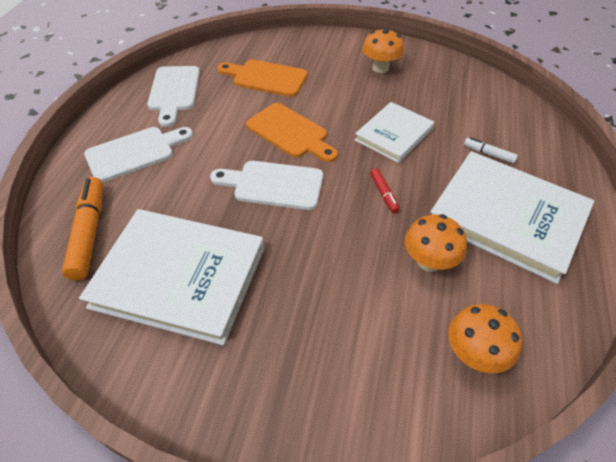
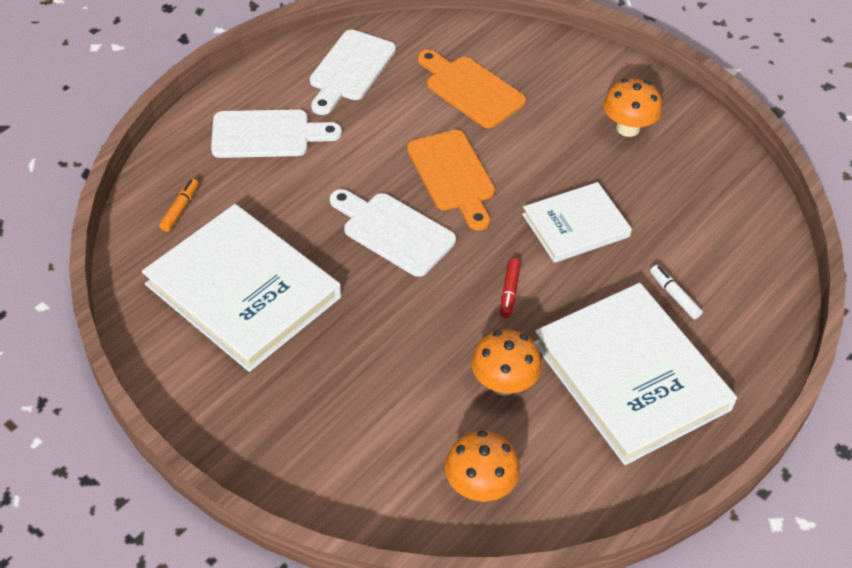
camera: 25 degrees right, 0 degrees up
(89, 232) = (180, 209): orange marker -> orange marker, size x0.51

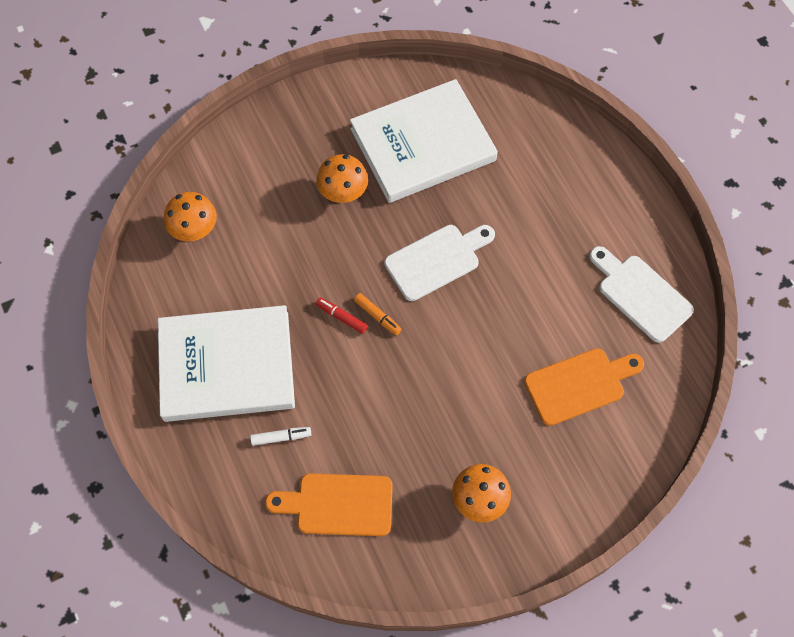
camera: 115 degrees right, 15 degrees up
(180, 209) = (520, 127): orange marker -> orange marker (377, 316)
(267, 134) = (580, 206): white cutting board -> none
(453, 175) = (479, 326): orange cutting board -> orange cutting board (338, 504)
(503, 383) = (264, 278): orange mushroom -> orange mushroom (343, 193)
(575, 225) = (385, 397): white book -> none

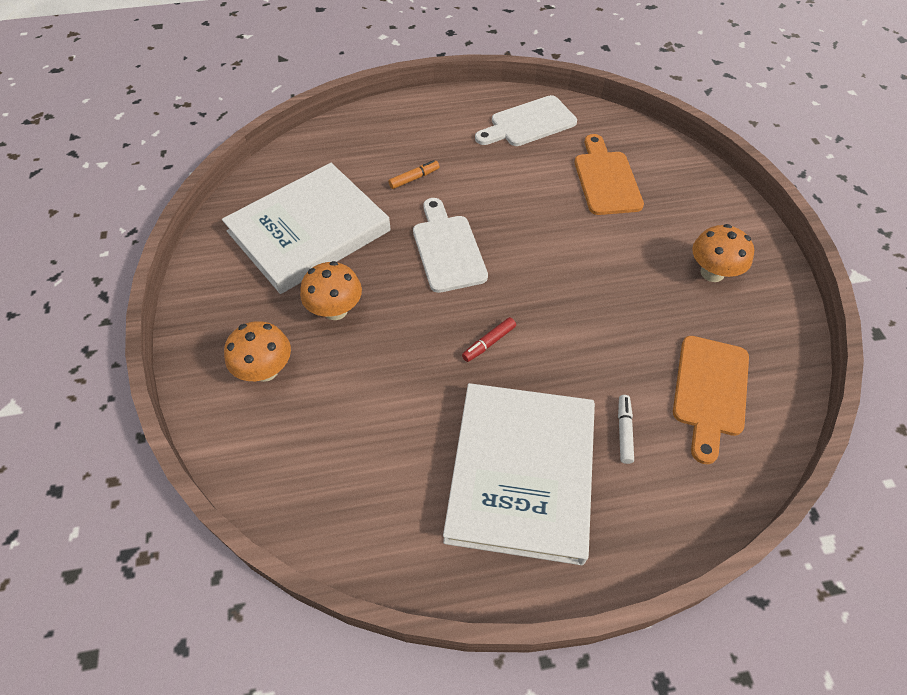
camera: 75 degrees left, 10 degrees down
(195, 230) = (319, 476): orange mushroom -> orange mushroom (265, 370)
(377, 316) = (497, 311): orange marker -> orange marker (414, 178)
(423, 144) = (309, 231): white book -> white book turned 60 degrees clockwise

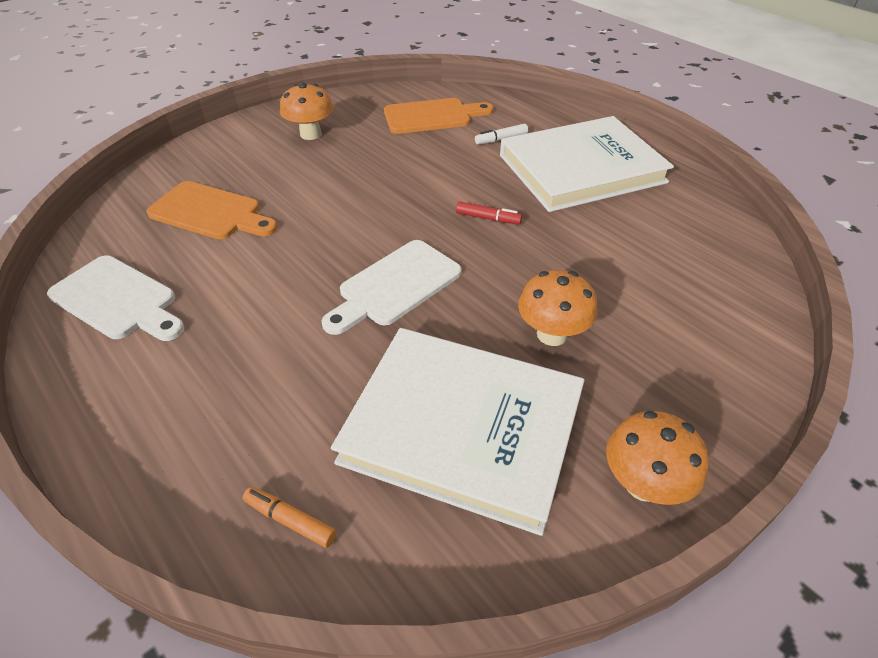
camera: 120 degrees left, 10 degrees down
(265, 370) = (672, 349): orange mushroom -> orange mushroom (643, 484)
(414, 178) = (290, 366): orange marker -> orange marker (290, 520)
(606, 179) = (210, 212): orange cutting board -> orange cutting board turned 120 degrees counterclockwise

